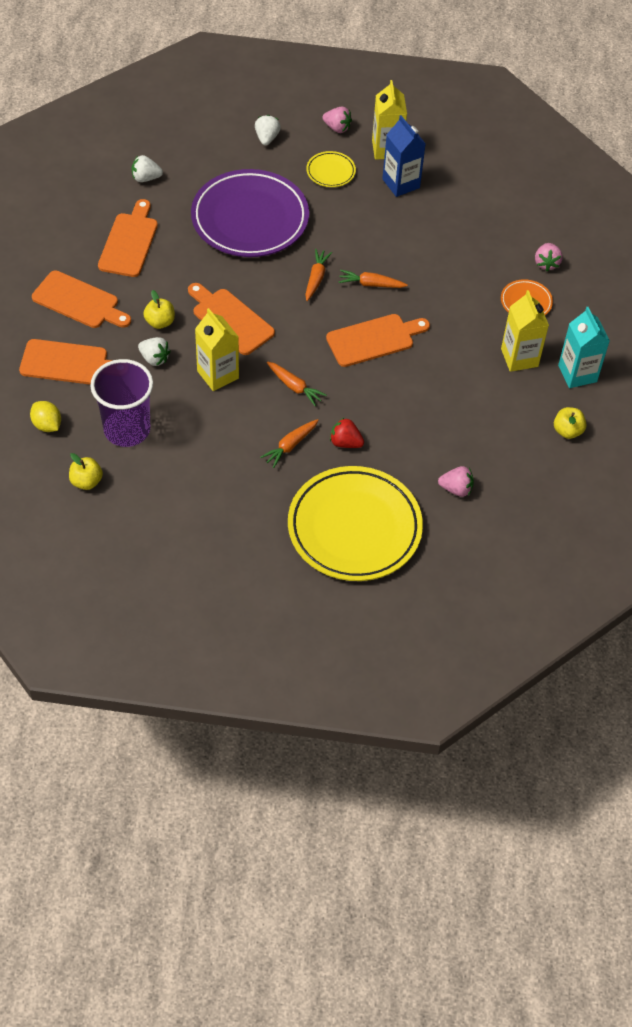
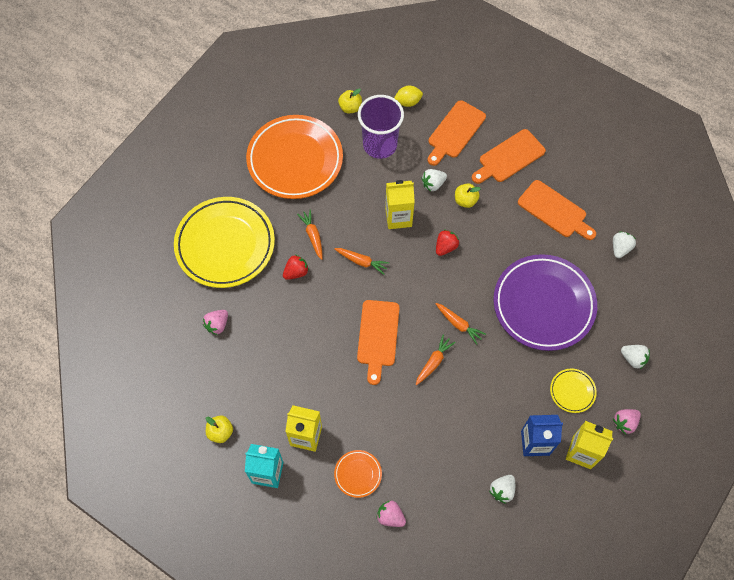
camera: 120 degrees right, 10 degrees up
(196, 508) = (295, 160): none -> orange plate
(230, 319) = (445, 247): orange cutting board -> red strawberry
(295, 387) = (362, 262): orange carrot -> orange carrot turned 135 degrees counterclockwise
(463, 193) = (502, 490): none -> white strawberry

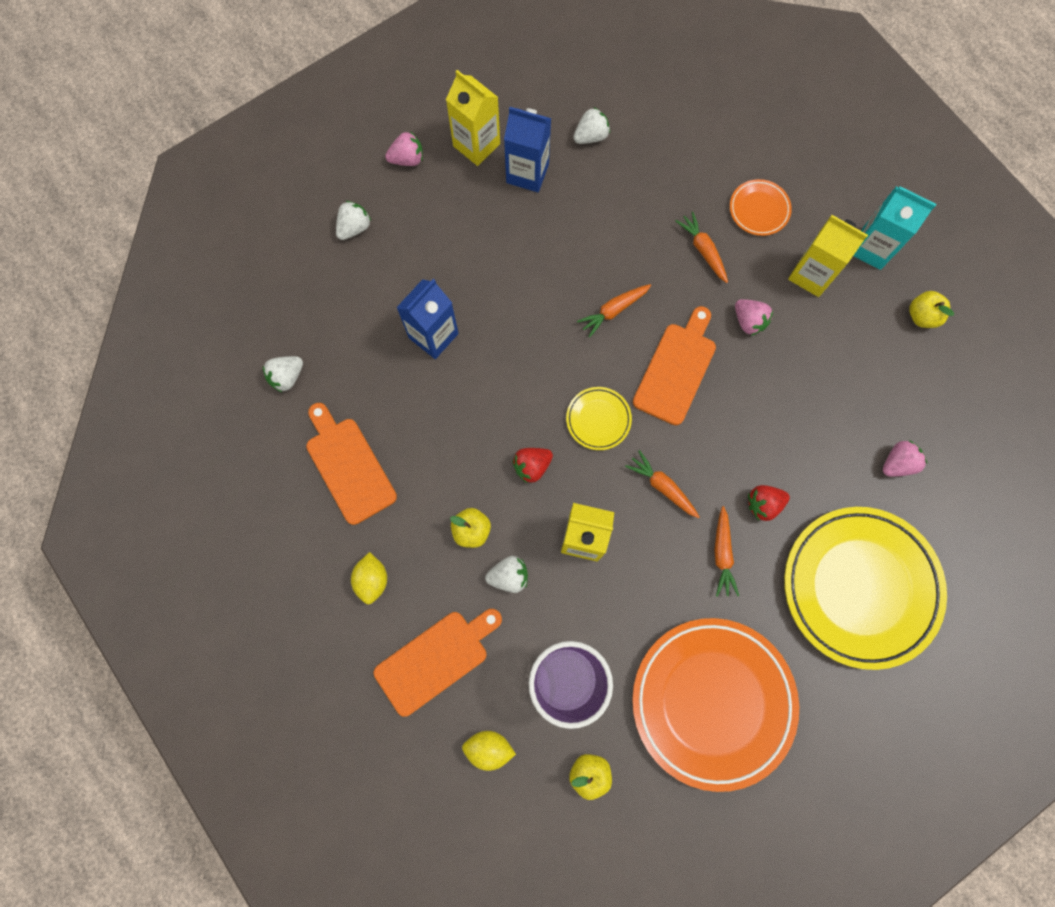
camera: 160 degrees left, 10 degrees up
(390, 516) = (734, 152): pink strawberry -> pink strawberry (748, 321)
(459, 324) = (560, 348): orange carrot -> orange carrot (703, 250)
(509, 157) = (372, 580): orange cutting board -> yellow lemon
(543, 304) = (433, 335): purple plate -> blue carton
(572, 391) = (452, 215): yellow plate -> yellow plate (598, 419)
(633, 358) = (354, 228): white strawberry -> white strawberry turned 75 degrees clockwise

